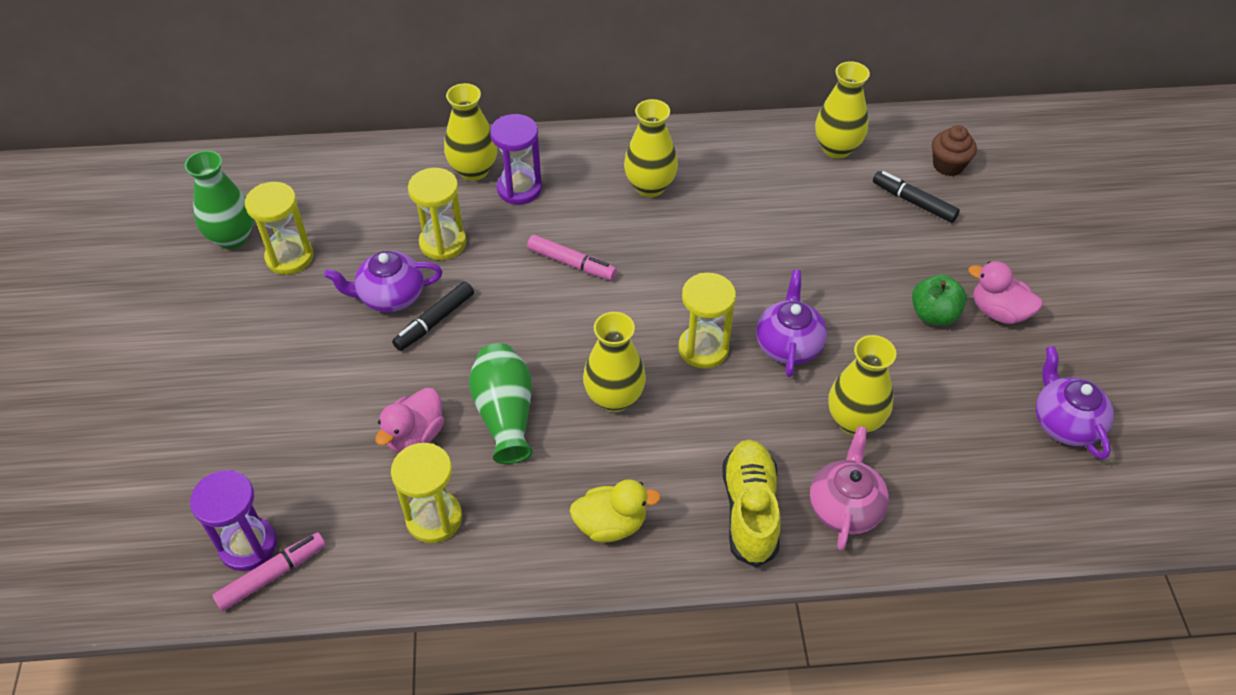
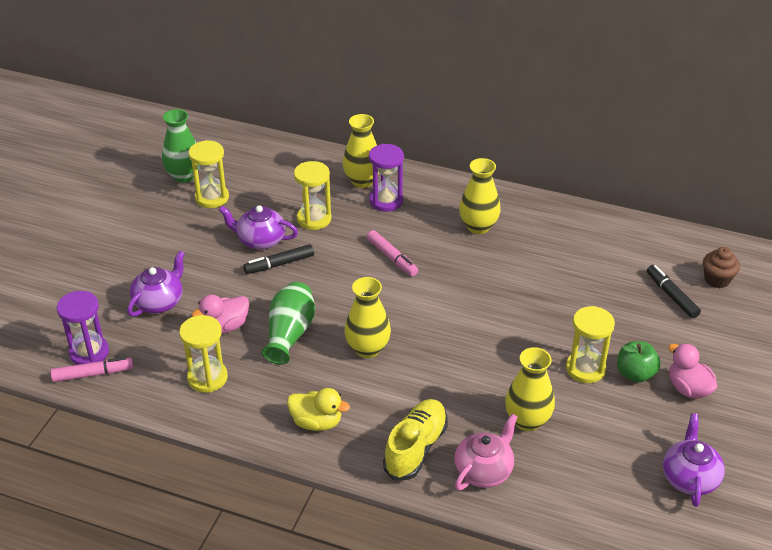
camera: 25 degrees right, 10 degrees down
(703, 349) = (449, 339): yellow hourglass -> yellow hourglass (585, 369)
(788, 344) = (512, 357): purple teapot -> purple teapot (159, 302)
(836, 148) = (635, 242): yellow vase -> none

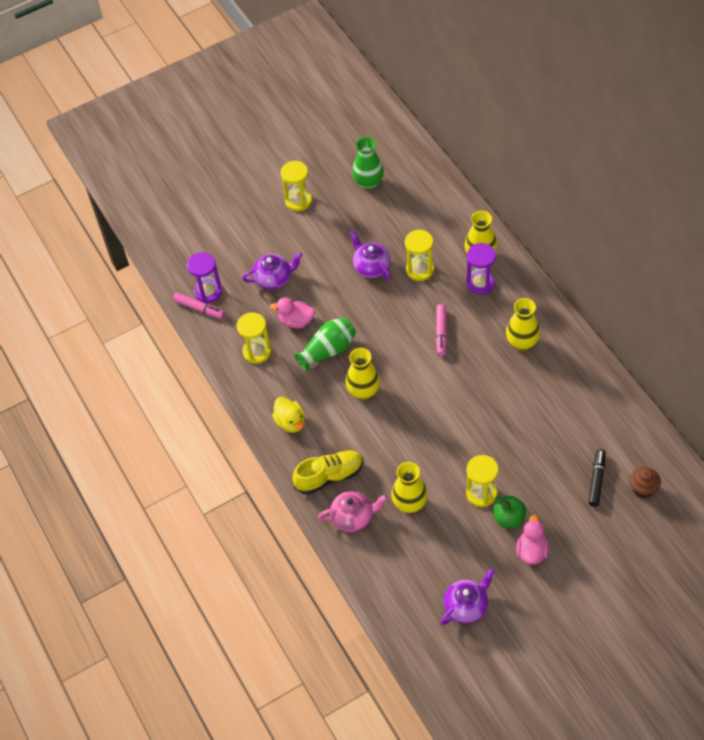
camera: 45 degrees right, 15 degrees up
(212, 198) = (371, 212): yellow hourglass -> yellow hourglass (298, 201)
(279, 264) = (367, 293): black marker -> none

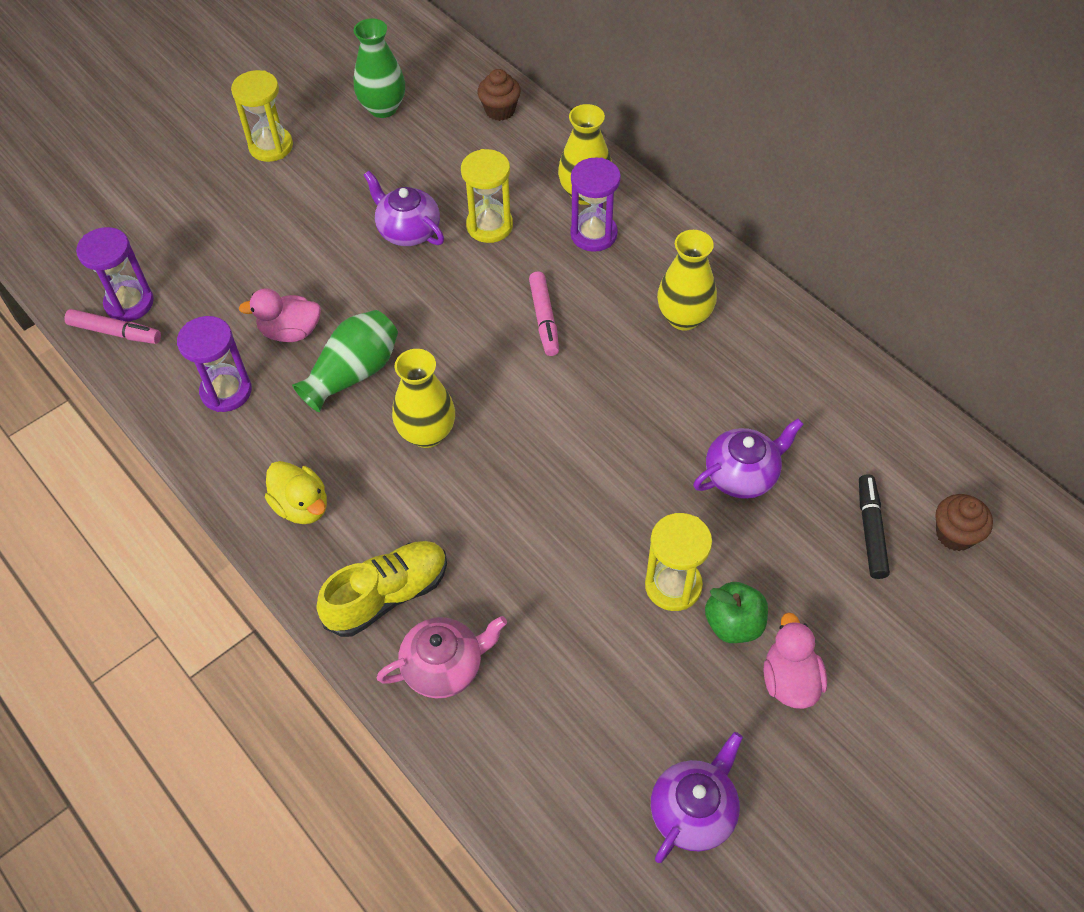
camera: 15 degrees left, 0 degrees up
(257, 352) = (226, 391): yellow hourglass -> purple hourglass
(274, 278) = (243, 268): purple teapot -> purple teapot (742, 475)
(410, 503) = (546, 624): yellow vase -> none
(439, 193) = (500, 110): none -> brown cupcake

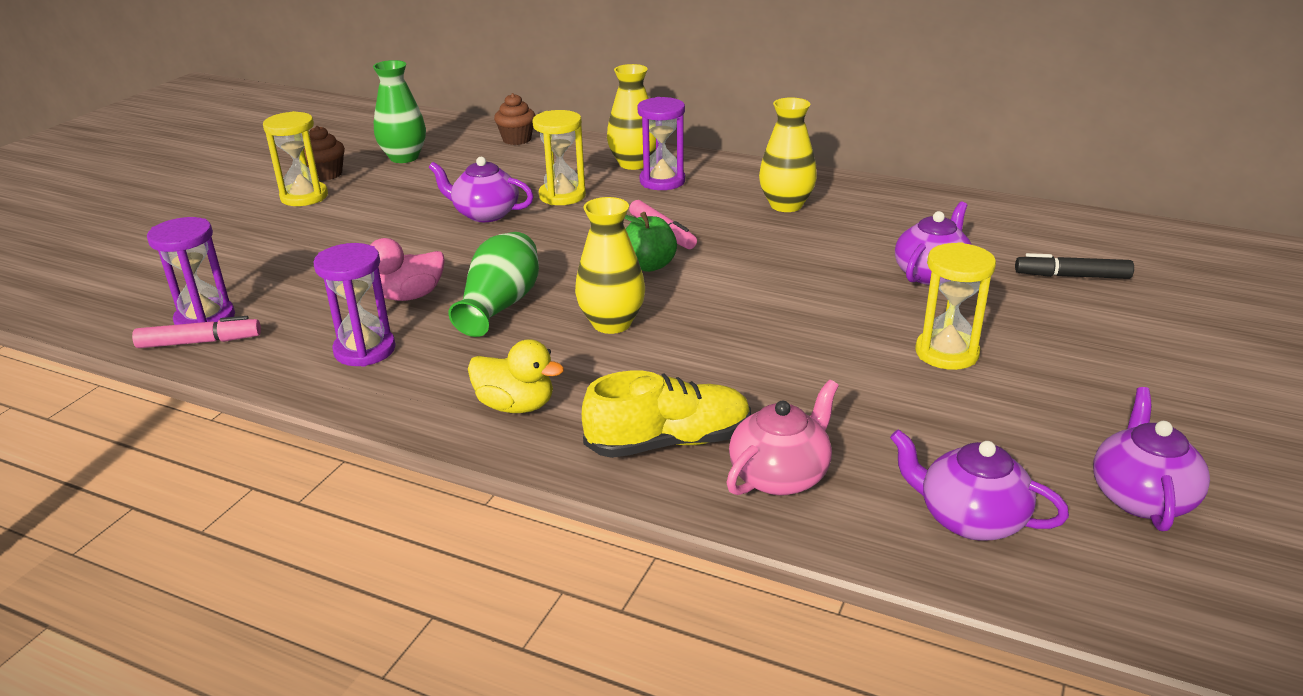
camera: 25 degrees left, 25 degrees down
(387, 595) = (669, 442): yellow shoe -> yellow shoe turned 45 degrees clockwise
(548, 772) = (969, 518): none -> purple teapot
(733, 624) = (1027, 361): green apple -> green apple (649, 265)
(789, 680) = (1117, 380): pink duck -> none
(870, 530) = (1072, 276): black marker -> black marker turned 60 degrees counterclockwise
(955, 534) = (1138, 261): brown cupcake -> brown cupcake (326, 174)

